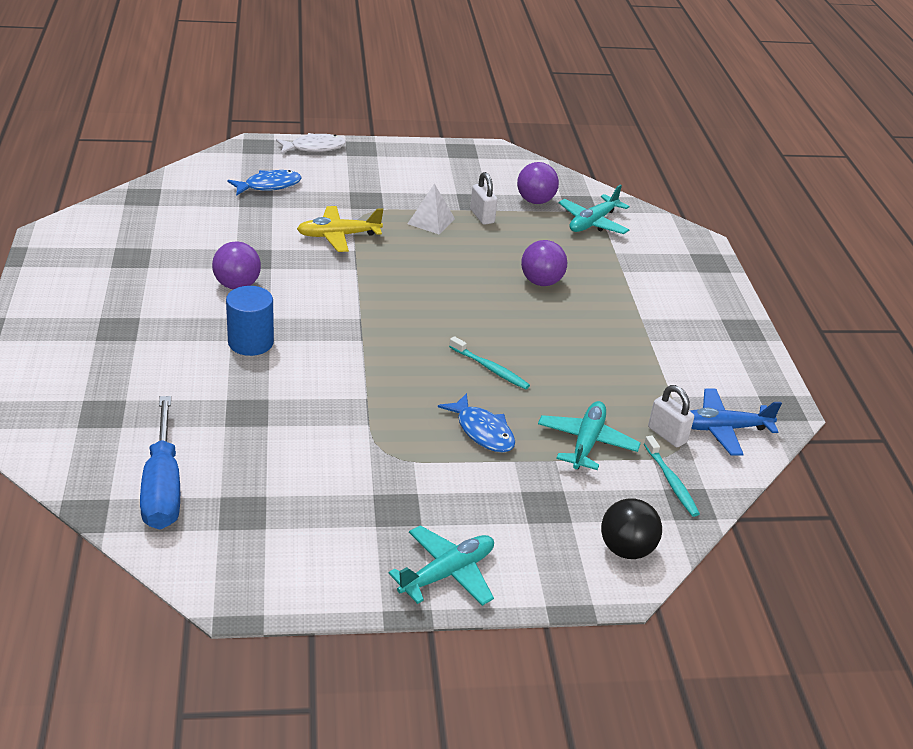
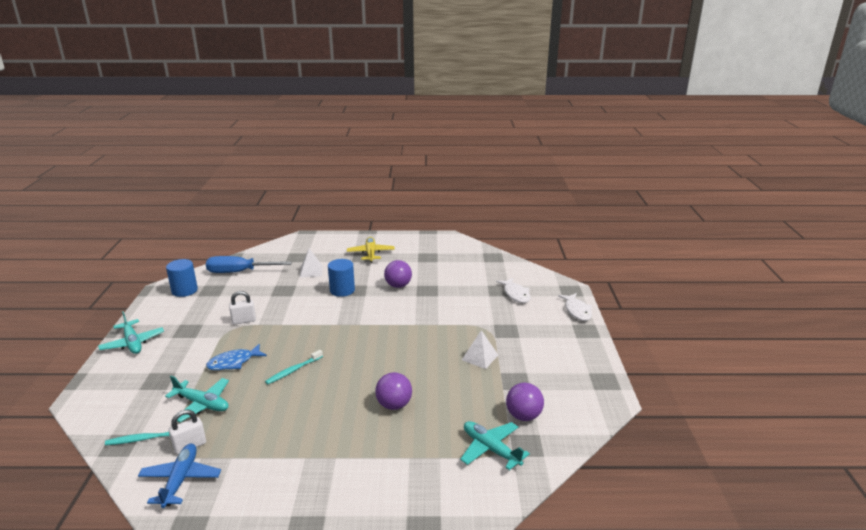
camera: 100 degrees right, 10 degrees down
(172, 386) = (311, 271): none -> white pyramid
(243, 554) = (184, 290): none -> blue cylinder
(269, 186) = (516, 294): blue fish -> white fish
(338, 236) = (455, 318): yellow plane -> yellow plane (371, 253)
(482, 216) = (491, 383): white padlock -> white padlock (244, 321)
(626, 549) = (102, 408): black ball -> none

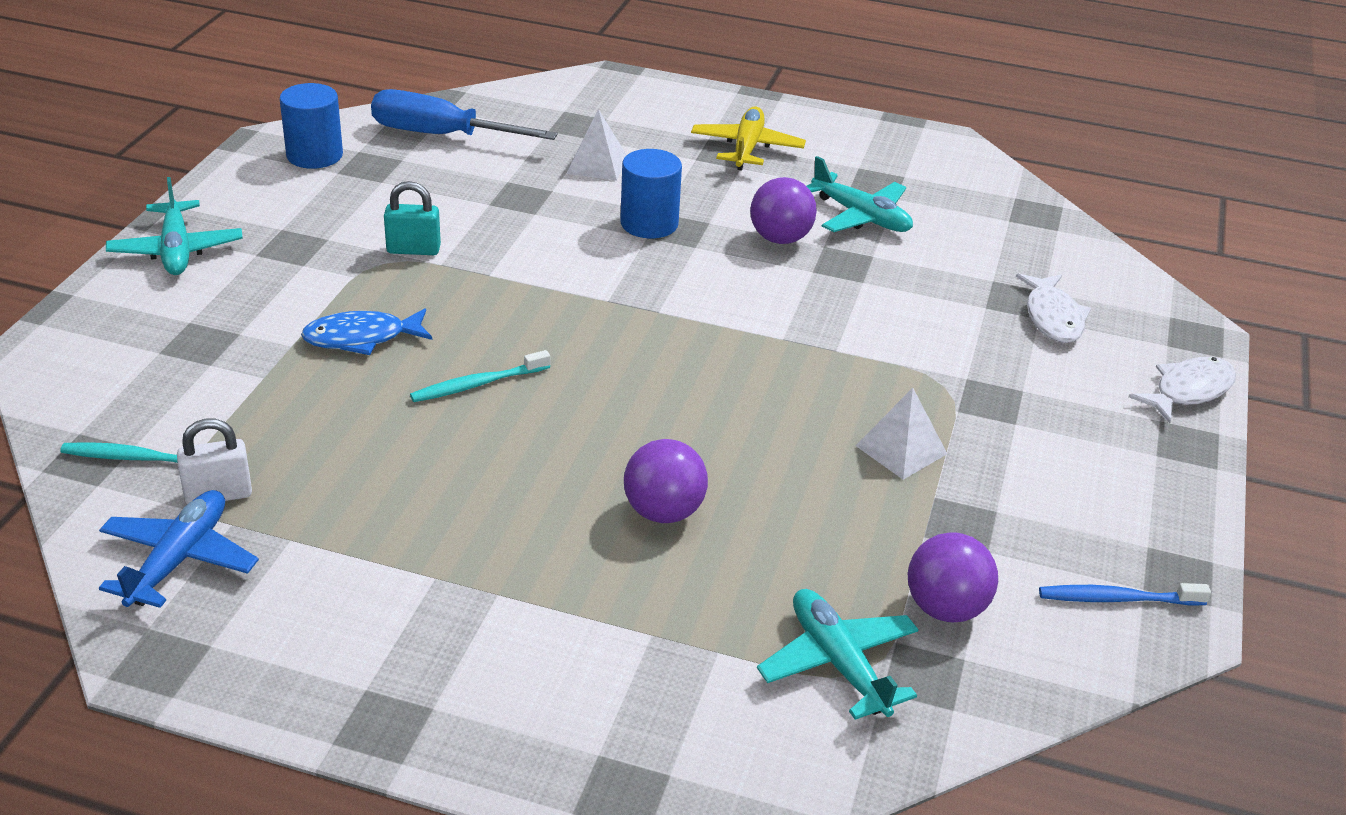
camera: 15 degrees right, 10 degrees up
(202, 404) = (270, 414): turquoise plane -> turquoise plane (861, 216)
(244, 321) = (413, 250): white padlock -> turquoise padlock
(577, 311) = (1188, 391): white fish -> white fish turned 135 degrees counterclockwise
(586, 395) = (1117, 599): none -> blue toothbrush

